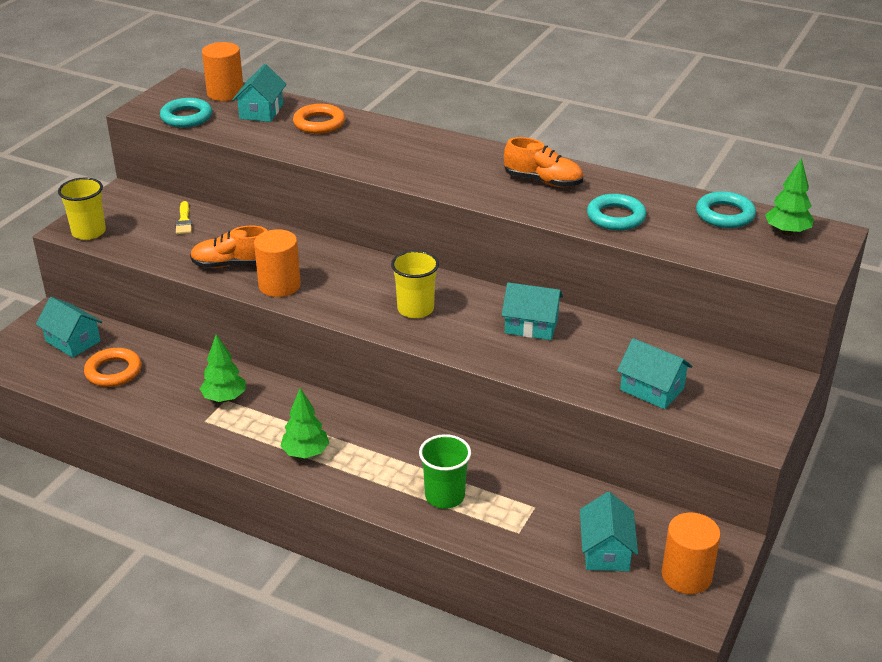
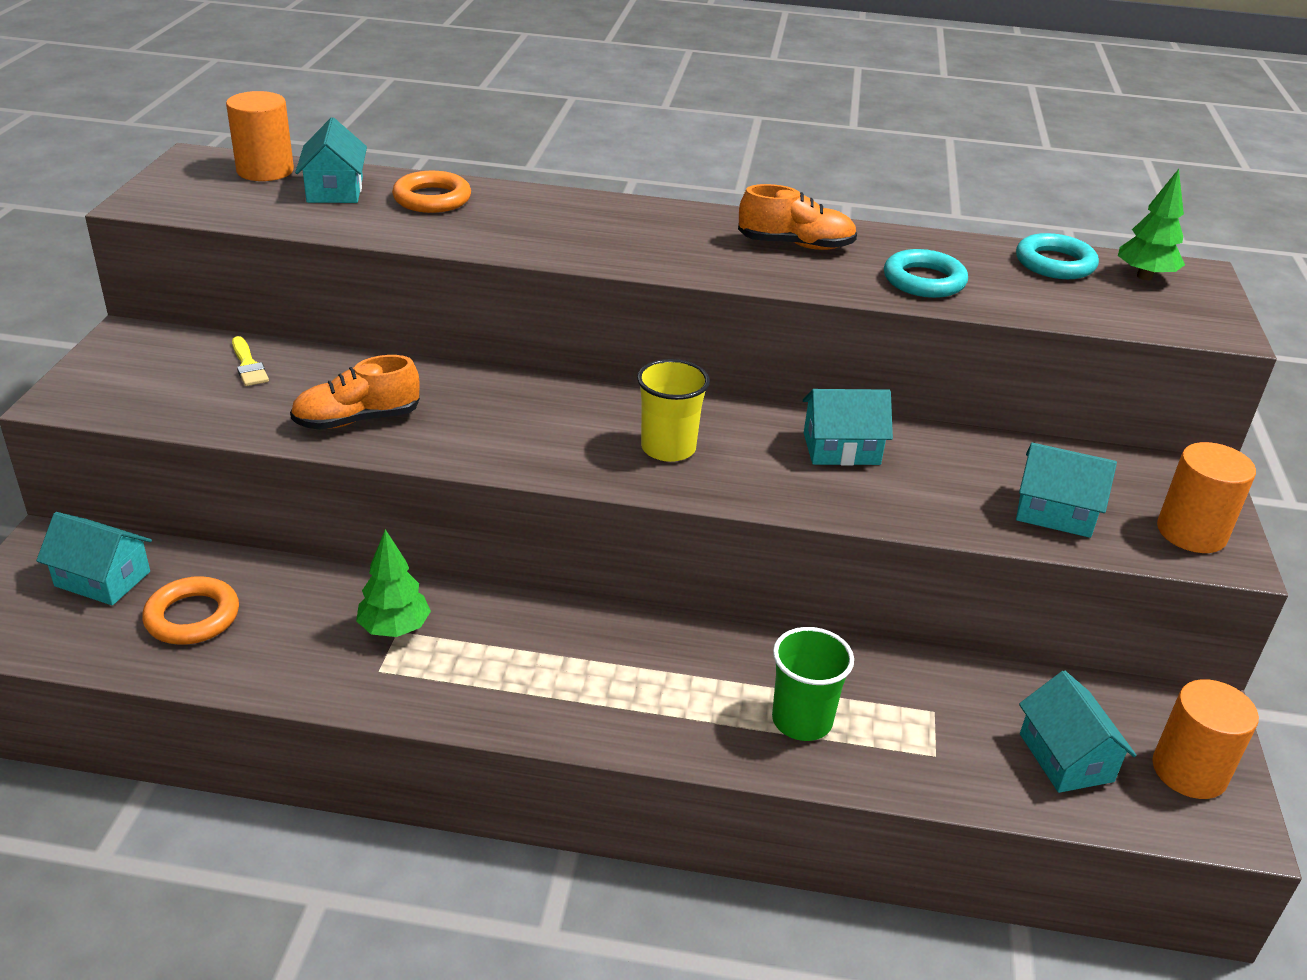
camera: 20 degrees left, 0 degrees up
(89, 232) = (96, 400): yellow cup -> none
(186, 117) = (221, 207): turquoise ring -> none
(279, 285) = (447, 441): orange cylinder -> orange cylinder (1191, 532)
(305, 453) = (563, 694): green tree -> none

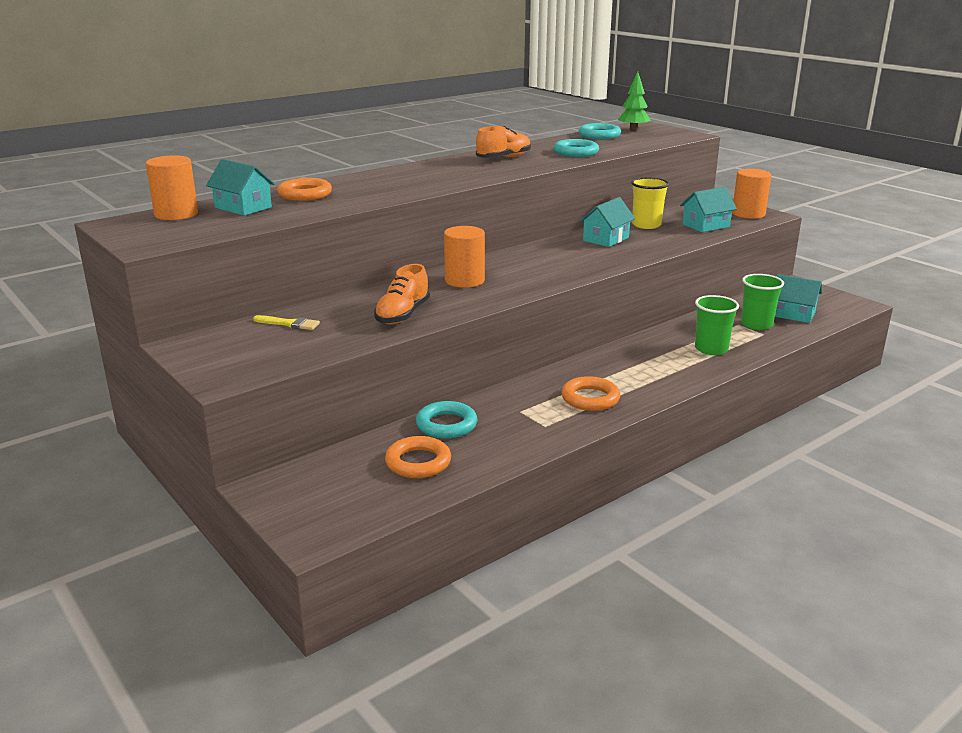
camera: 45 degrees left, 10 degrees down
(102, 579) = (334, 480): turquoise house -> none
(303, 592) = (446, 425): none -> turquoise ring
(394, 629) = (517, 411): green tree -> none
(498, 674) = (590, 398): none -> orange ring
(668, 448) = (550, 265): yellow cup -> yellow cup (646, 225)
(962, 732) = (756, 324): none -> green cup
(1189, 771) = (823, 299): orange cylinder -> orange cylinder (464, 280)

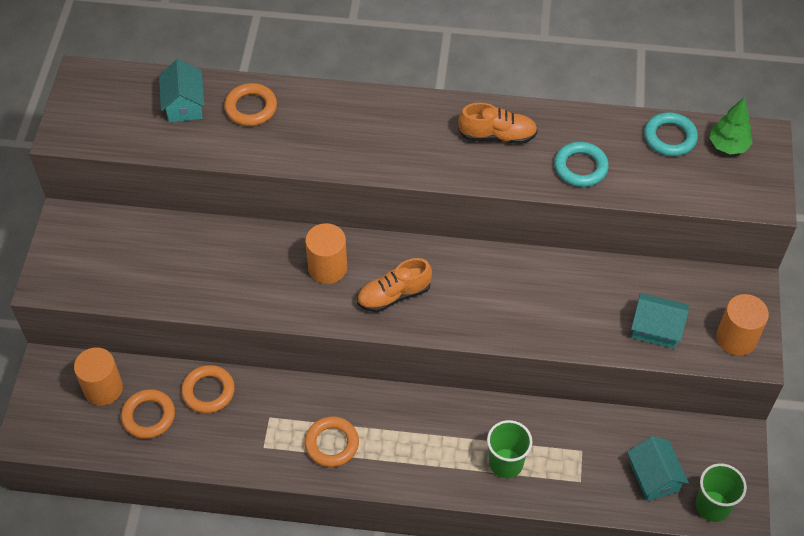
camera: 45 degrees right, 30 degrees up
(176, 214) = (132, 86): orange cylinder -> orange cylinder (103, 388)
(289, 324) = (149, 240): yellow brush -> none
(402, 315) = (227, 286): orange shoe -> orange shoe (393, 295)
(446, 425) = (208, 391): turquoise ring -> orange ring
(606, 239) = (528, 284): turquoise house -> none
(646, 225) = (603, 285): yellow cup -> none
(756, 324) = (597, 464): green cup -> green cup (712, 506)

